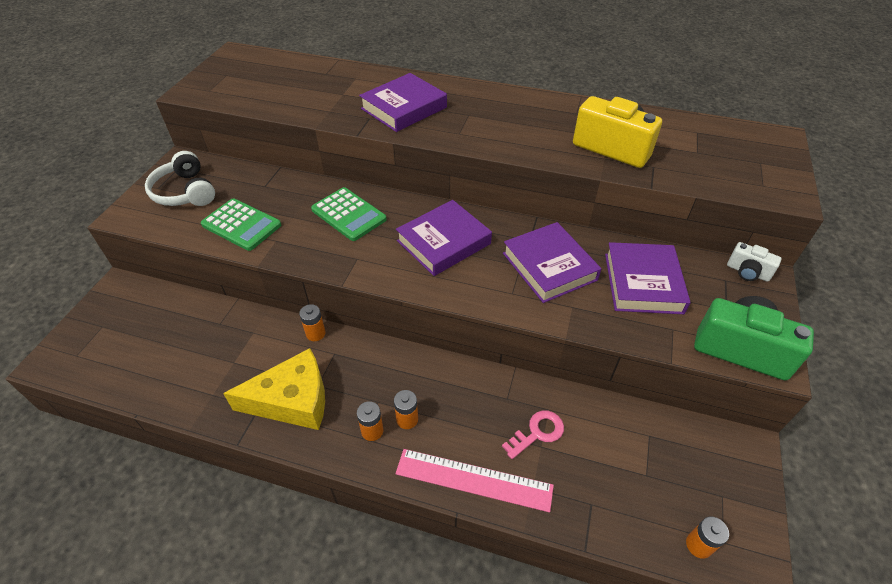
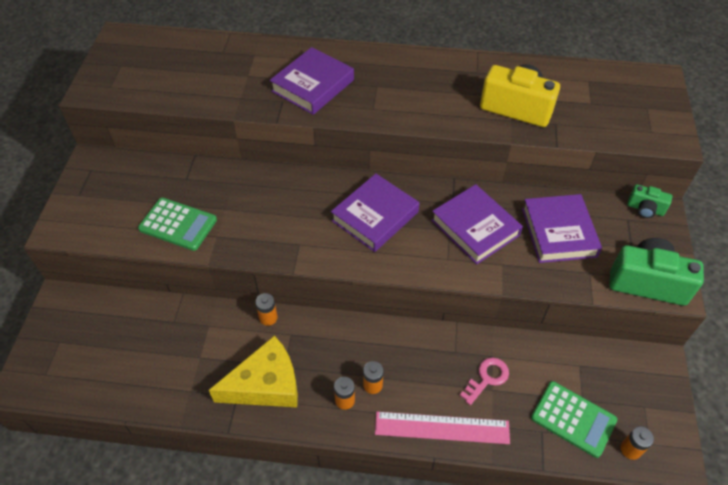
camera: 10 degrees left, 5 degrees up
(185, 192) = (108, 195): white headphones -> none
(349, 214) = (278, 199): green calculator -> green calculator (573, 419)
(747, 272) = (645, 209): white camera -> green camera

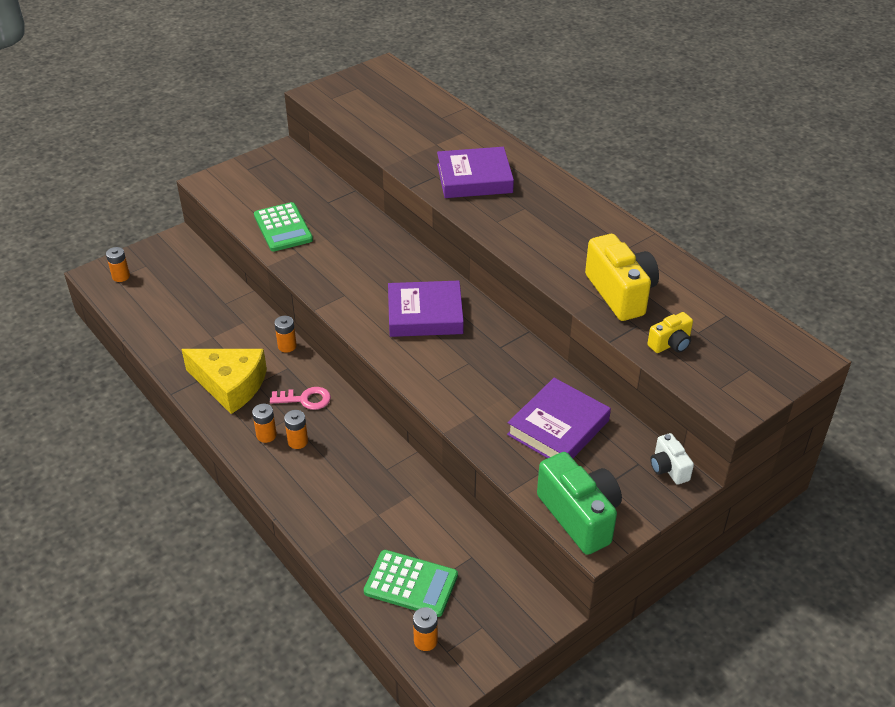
camera: 45 degrees right, 10 degrees down
(48, 369) = (121, 276): none -> orange battery
(442, 428) = (306, 506): pink ruler -> none
(475, 228) = (492, 375): purple book -> none
(487, 378) = (384, 504): pink key -> pink key (305, 399)
(573, 419) = (411, 584): green calculator -> green calculator turned 60 degrees counterclockwise
(589, 122) = (670, 344): none -> yellow camera
(645, 209) = (668, 468): green camera -> white camera

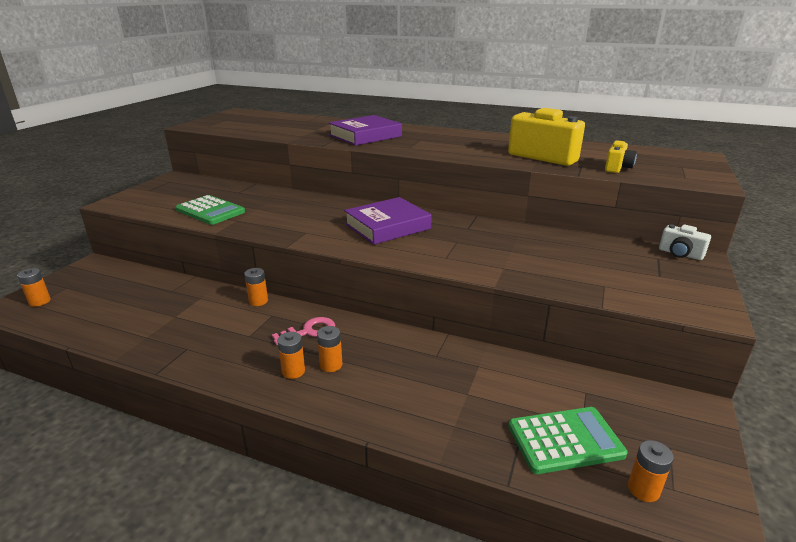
camera: 30 degrees left, 15 degrees down
(230, 385) = (221, 345): yellow cheese -> none
(558, 427) = (575, 256): purple book -> none
(580, 516) = (676, 301): green camera -> none

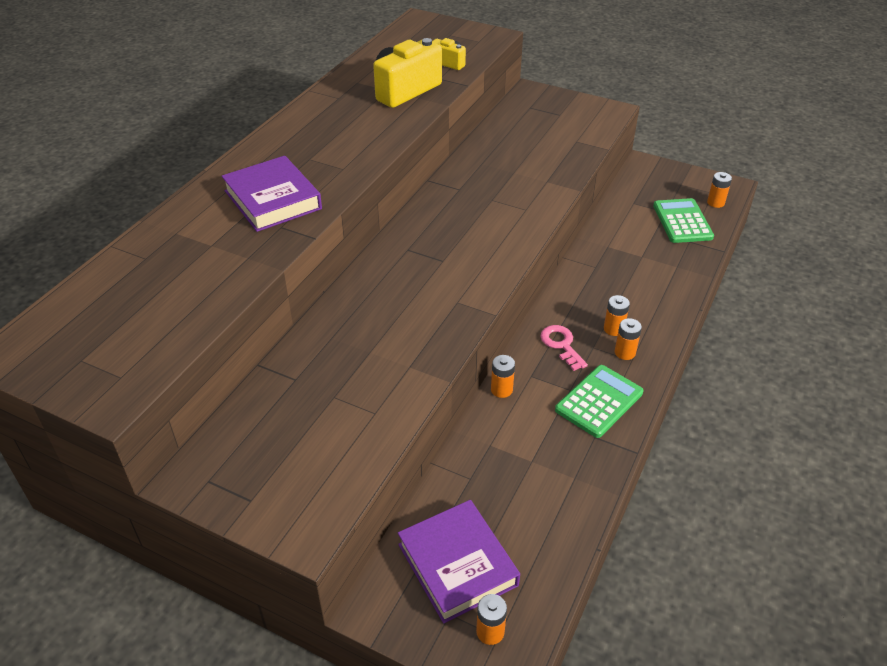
camera: 85 degrees left, 15 degrees up
(210, 211) = (370, 398): green calculator -> green calculator (599, 401)
(387, 226) = (448, 240): purple book -> purple book (457, 564)
(680, 254) = (523, 96): white camera -> none

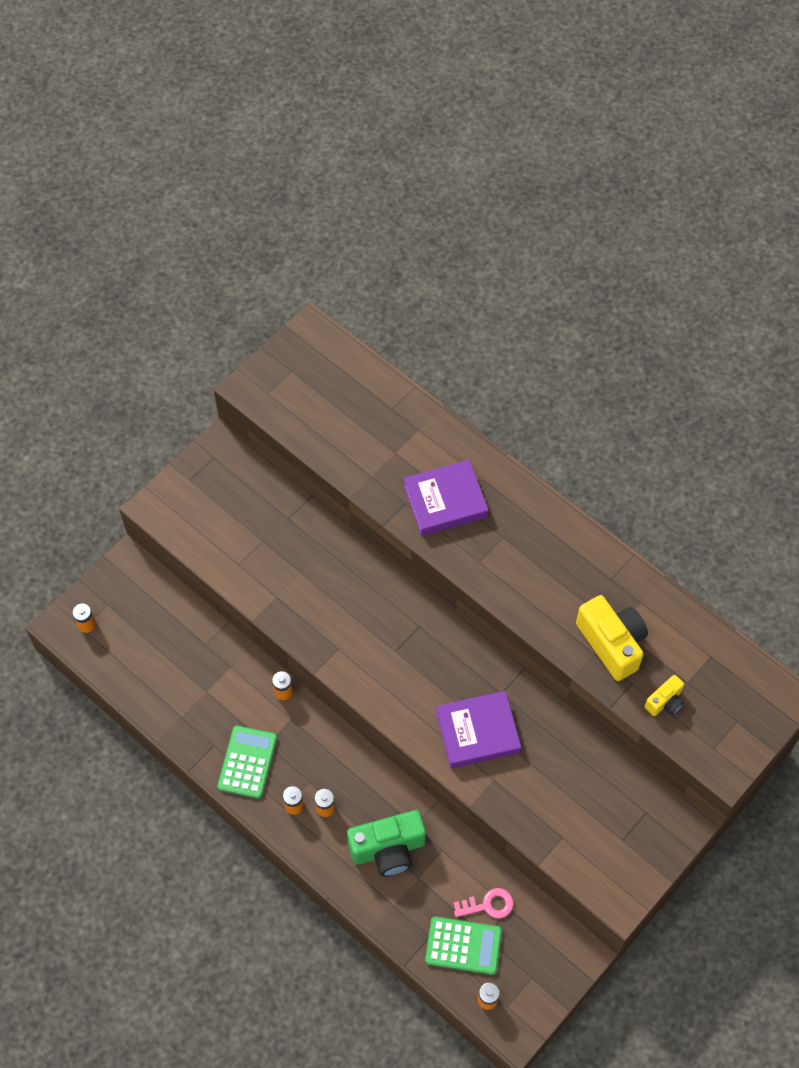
camera: 105 degrees right, 20 degrees up
(457, 564) = (139, 618): purple book -> purple book (477, 732)
(561, 345) = (319, 756): pink key -> pink key (488, 905)
(599, 401) = (247, 762): green calculator -> green calculator turned 135 degrees counterclockwise
(628, 279) = (388, 849): none -> green camera

